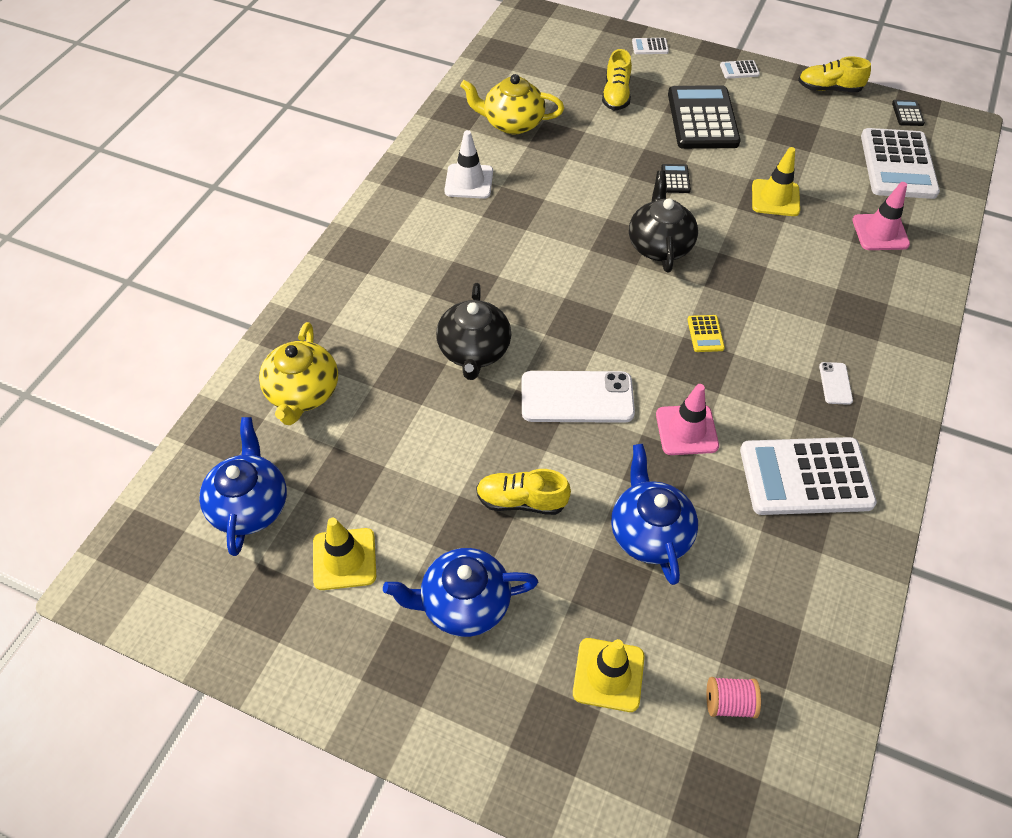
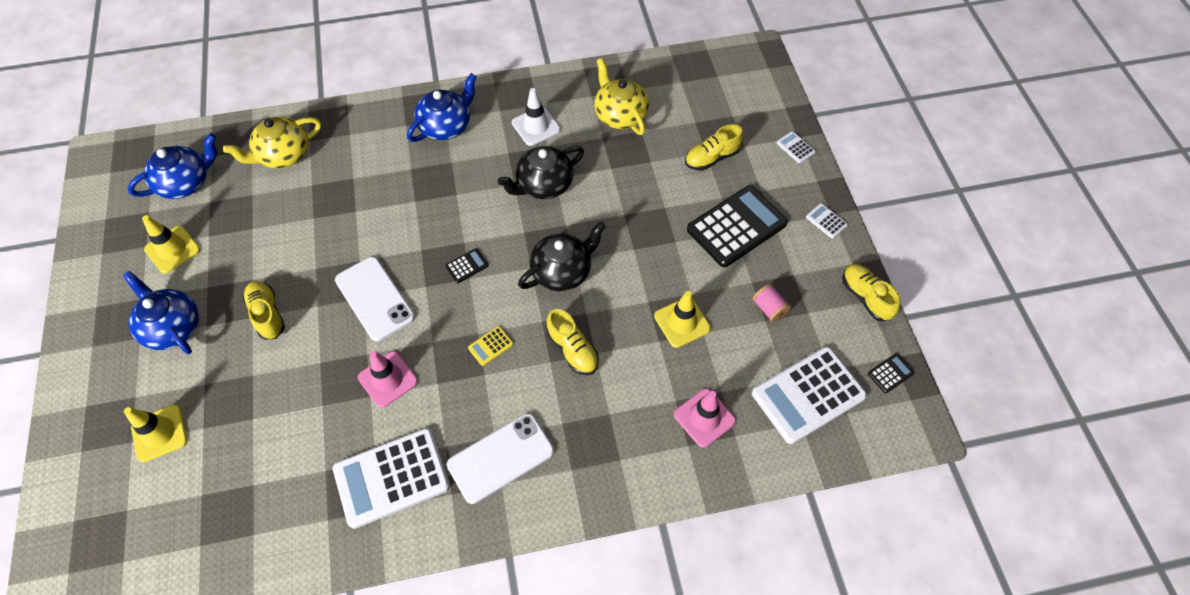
camera: 55 degrees right, 5 degrees up
(474, 351) = (377, 219): black teapot -> black teapot (543, 185)
(649, 532) = (283, 401): blue teapot -> blue teapot (446, 126)
(675, 179) = (646, 245): black calculator -> black calculator (467, 266)
(729, 703) = (172, 515): pink spool -> pink spool (769, 308)
(752, 279) = (572, 350): none -> yellow shoe
(805, 477) = (392, 478): white calculator -> white calculator turned 75 degrees counterclockwise
(835, 383) = (500, 458): white phone -> white phone, size x2.19

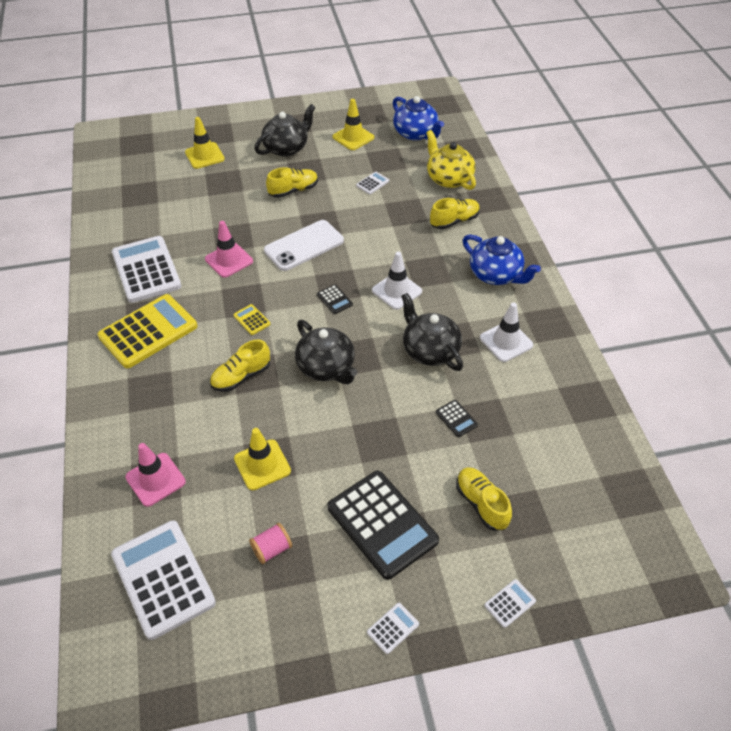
camera: 90 degrees right, 10 degrees down
(172, 327) = (286, 148): blue teapot -> black teapot
(274, 229) = (372, 183): none -> white calculator
(460, 209) = (397, 291): none -> white traffic cone
(500, 458) = (148, 331): white phone -> yellow calculator
(620, 115) = (534, 414): yellow teapot -> none
(865, 297) = (280, 661): yellow shoe -> yellow shoe (454, 221)
(890, 373) = (175, 675): black calculator -> black calculator (456, 418)

